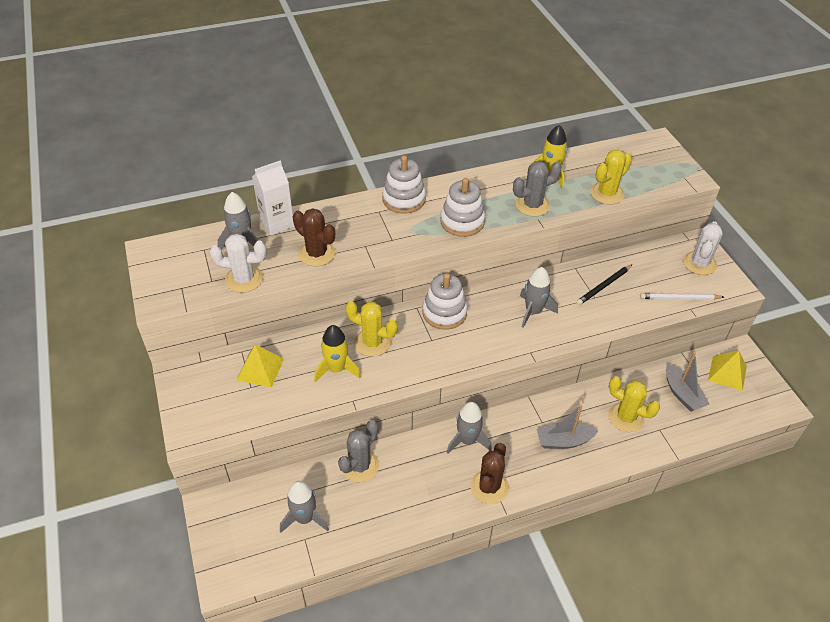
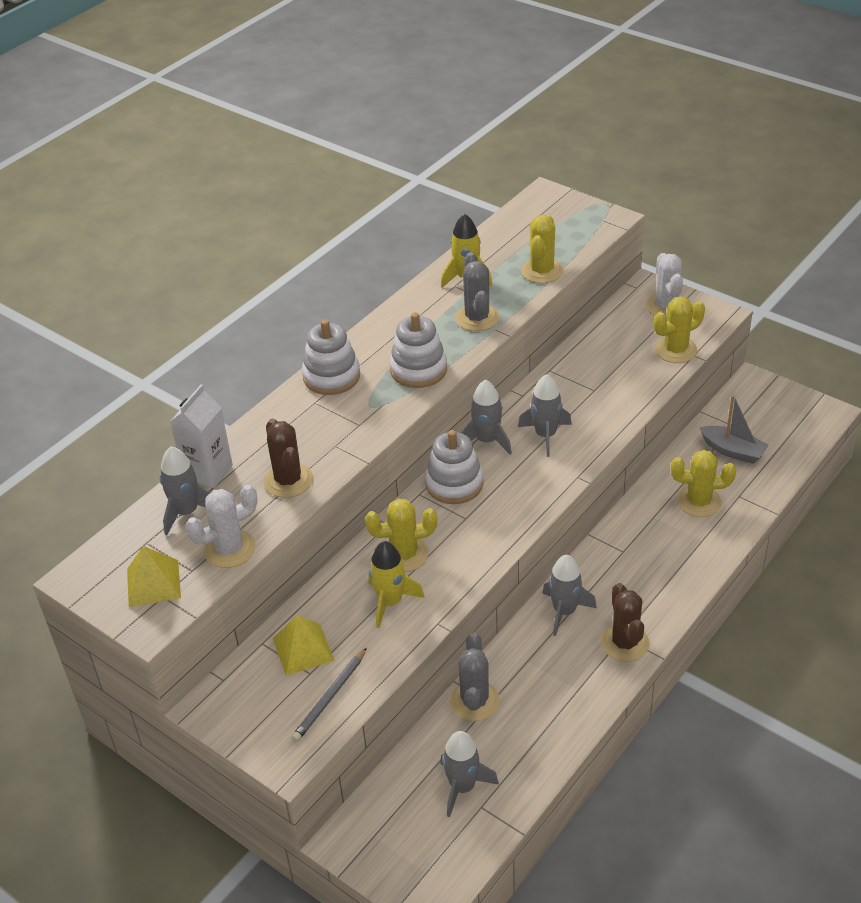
camera: 30 degrees left, 5 degrees down
(248, 410) = (330, 697): none -> grey pencil
(317, 254) = (288, 480): brown cactus -> brown cactus turned 60 degrees clockwise
(491, 295) = (487, 440): none -> grey rocket
(532, 205) = (477, 318): grey cactus -> grey cactus turned 45 degrees counterclockwise
(563, 441) = (659, 558): grey boat -> none
(604, 286) = (593, 374): black pencil -> none
(679, 298) = (676, 350): white pencil -> yellow cactus
(727, 373) = (757, 408): yellow pyramid -> yellow pyramid (153, 583)

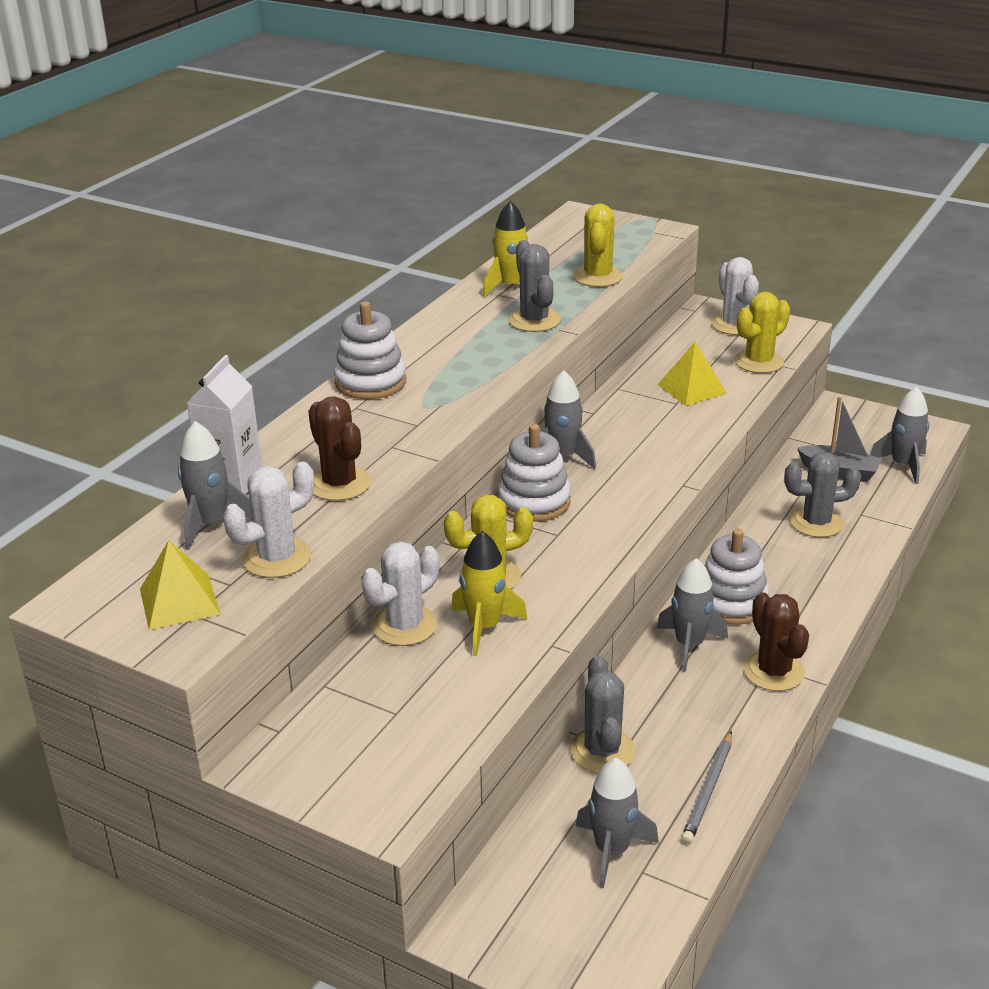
camera: 10 degrees left, 10 degrees down
(303, 649) = (380, 687): yellow pyramid -> yellow pyramid (691, 389)
(330, 697) = (429, 737): grey pencil -> grey pencil (708, 790)
(331, 595) = (404, 626): none -> white cactus
(418, 369) = (477, 370): white stacking toy -> white stacking toy (731, 602)
(545, 435) = (632, 448): grey rocket -> grey rocket (903, 465)
(699, 502) = (816, 523): yellow cactus -> grey cactus

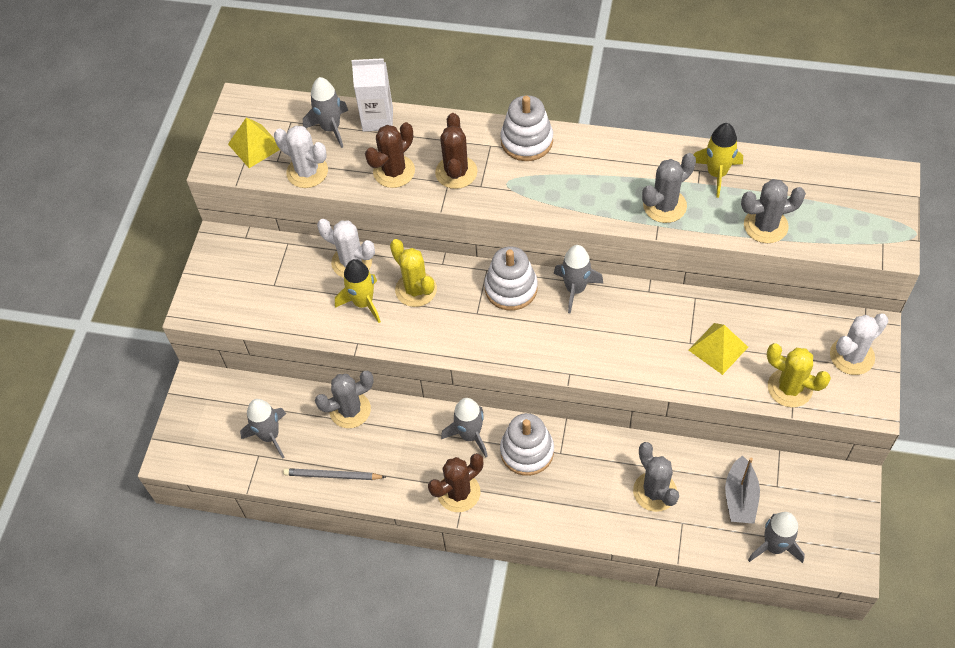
camera: 75 degrees right, 25 degrees up
(380, 437) = (456, 172): none -> brown cactus
(597, 277) = (765, 226): yellow cactus -> grey cactus

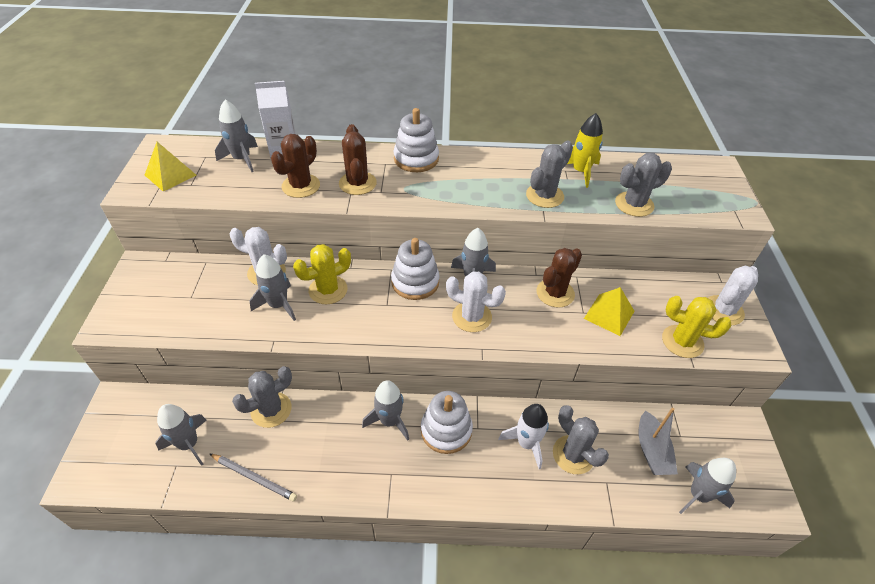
camera: 15 degrees left, 10 degrees down
(307, 172) = (219, 191): white cactus -> white cactus (472, 317)
(332, 476) = (254, 477): grey pencil -> grey pencil turned 150 degrees counterclockwise
(363, 303) = (278, 305): yellow rocket -> grey rocket
(416, 289) = (328, 290): yellow cactus -> yellow cactus turned 75 degrees counterclockwise
(458, 492) = (385, 479): brown cactus -> brown cactus (555, 293)
(608, 474) = (526, 443): none -> white rocket

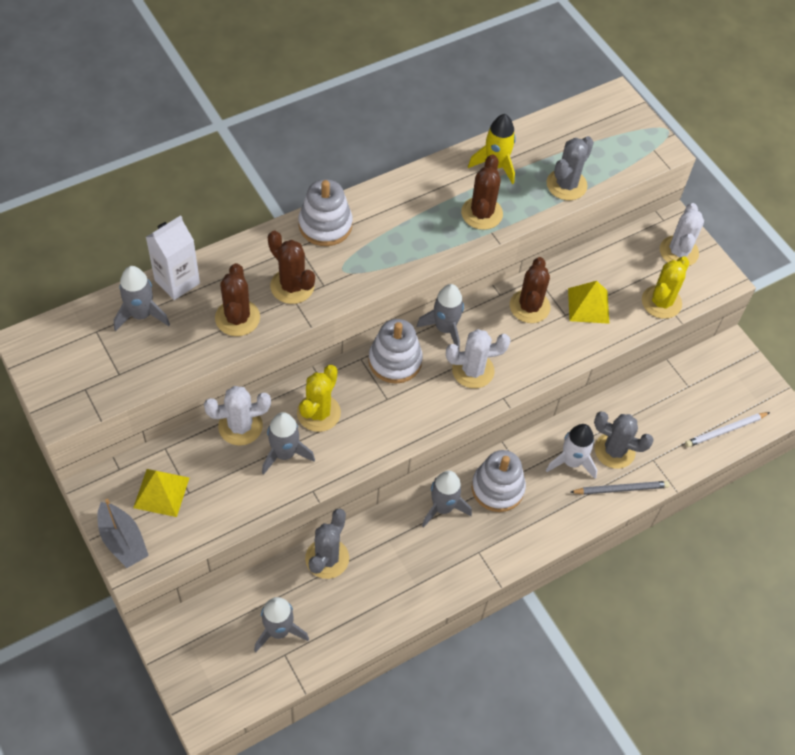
camera: 35 degrees left, 10 degrees up
(170, 175) = (83, 373): yellow pyramid -> yellow pyramid (161, 492)
(254, 477) = (365, 623): grey pencil -> grey pencil (621, 489)
(544, 196) = (481, 213): grey cactus -> brown cactus
(652, 450) = (673, 412): grey boat -> grey boat (123, 541)
(682, 341) = (661, 302): yellow cactus -> yellow cactus turned 45 degrees counterclockwise
(698, 495) = (725, 431): grey rocket -> white pencil

